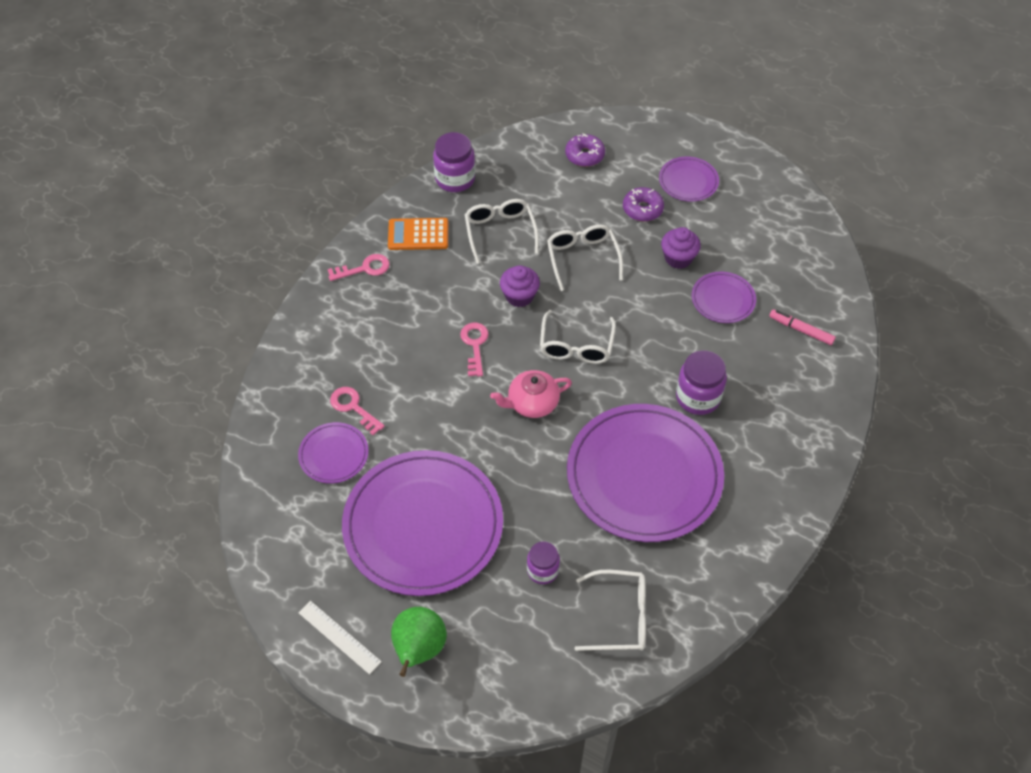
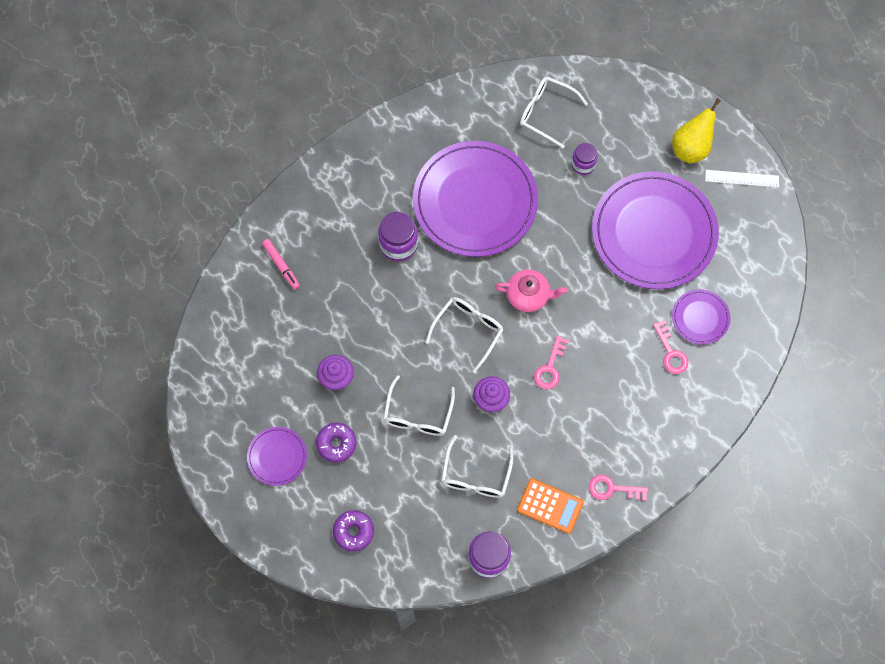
camera: 155 degrees left, 15 degrees up
(339, 637) = (742, 178): white ruler -> white ruler turned 60 degrees counterclockwise
(419, 649) = (691, 148): green pear -> yellow pear
(723, 299) = (325, 321): purple plate -> none

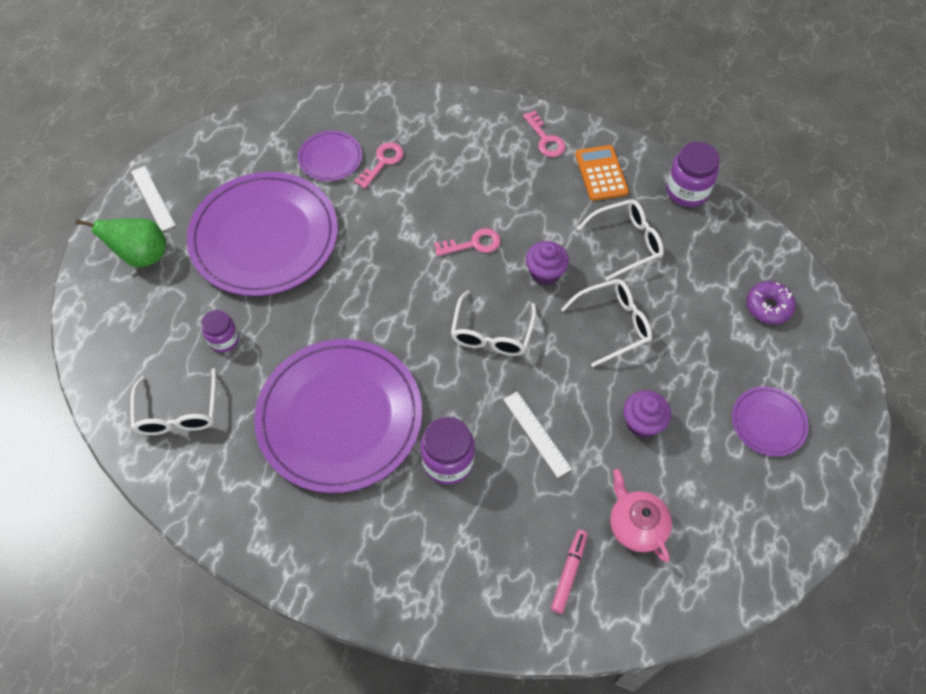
camera: 125 degrees left, 10 degrees down
(336, 444) = (705, 376): purple donut -> none
(377, 308) = (537, 433): none -> white ruler
(468, 330) = (492, 333): white glasses -> white glasses turned 75 degrees counterclockwise
(528, 295) = (412, 303): pink teapot -> pink teapot (636, 525)
(691, 148) = (142, 256): yellow pear -> green pear

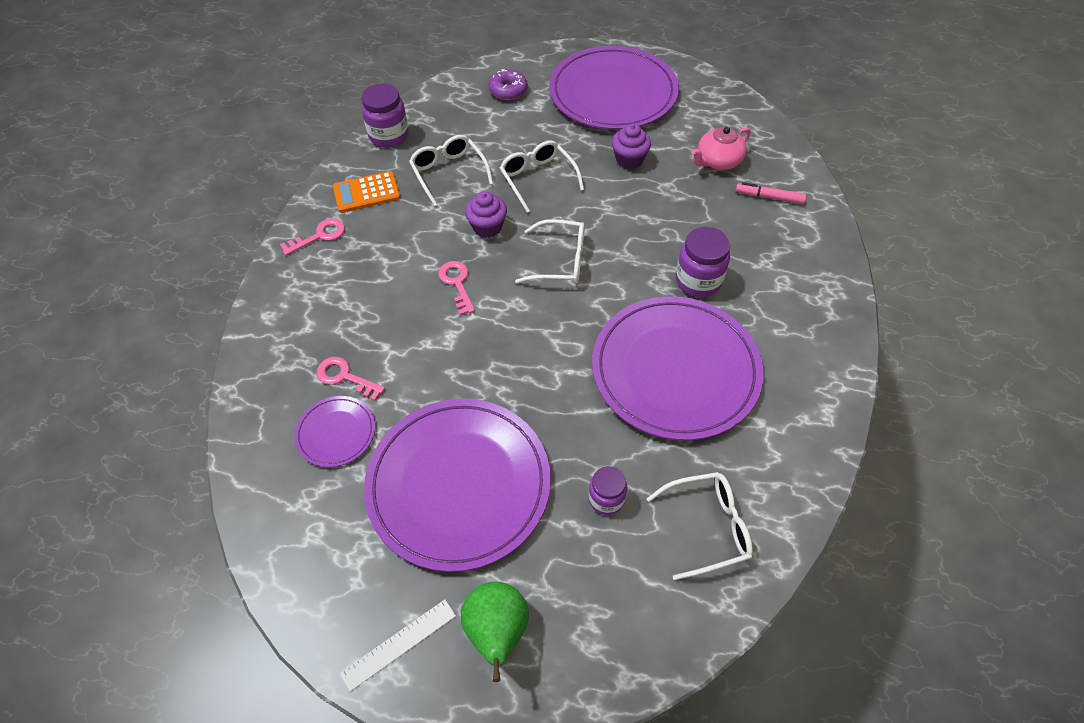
camera: 95 degrees left, 5 degrees down
(537, 433) = (655, 223): white ruler -> none
(768, 422) = (613, 93): purple plate -> purple plate, size x2.21

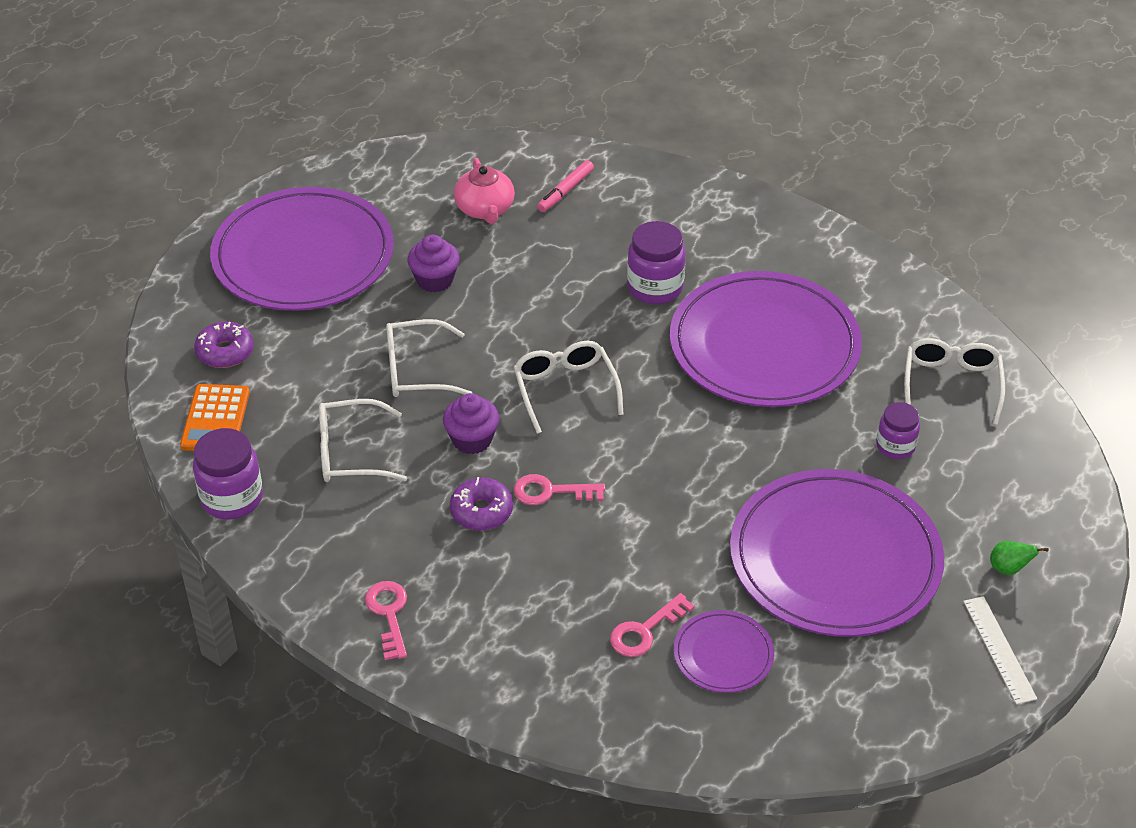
camera: 70 degrees left, 10 degrees down
(366, 192) = (334, 547): orange calculator -> orange calculator (215, 419)
(424, 252) = (481, 511): none -> purple donut
(497, 631) = (1008, 569): green pear -> green pear, size x0.50
(560, 261) = (565, 389): white glasses -> white glasses turned 45 degrees counterclockwise

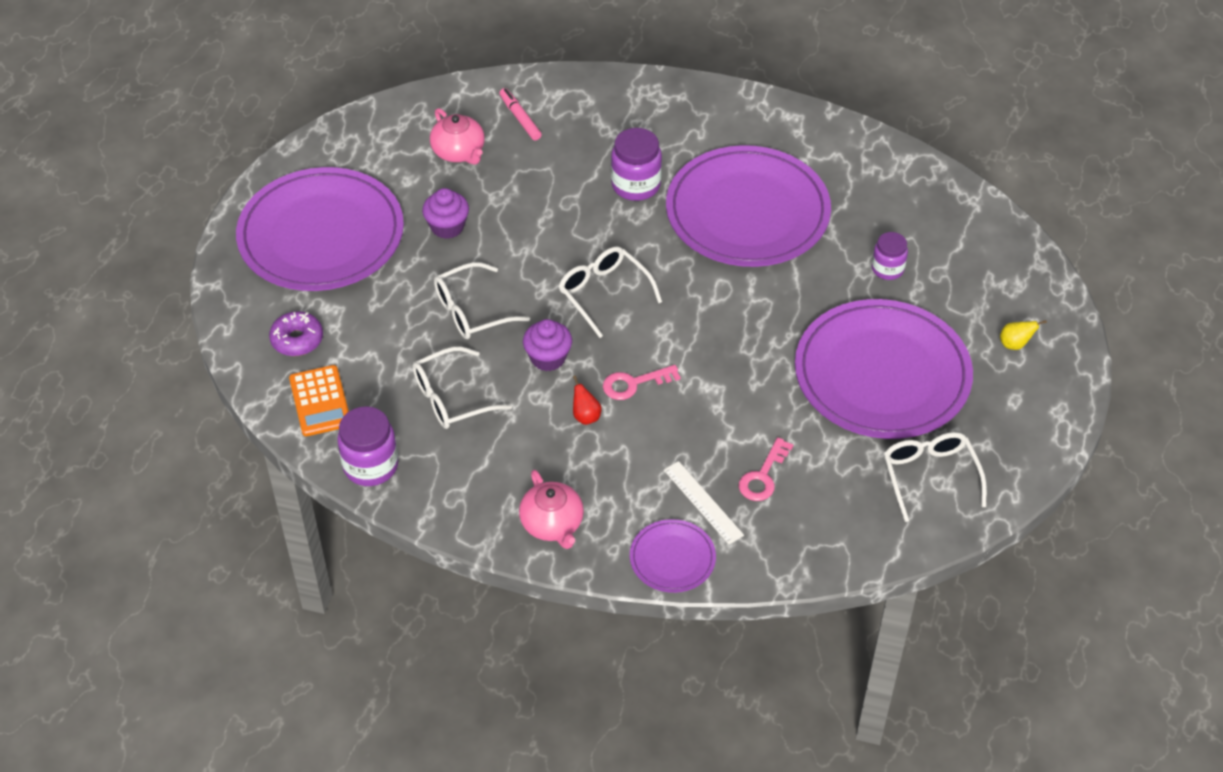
camera: 20 degrees left, 5 degrees up
(389, 614) = (552, 524): pink key -> pink teapot
(481, 511) = (585, 416): purple donut -> red pear
(565, 191) = (520, 118): pink marker -> pink marker turned 135 degrees clockwise
(723, 654) = (832, 477): purple plate -> purple plate (672, 558)
(951, 384) = (907, 205): white glasses -> white glasses (930, 476)
(999, 649) = (1034, 410): white ruler -> white ruler (703, 502)
(1008, 569) = (1015, 344): green pear -> yellow pear

